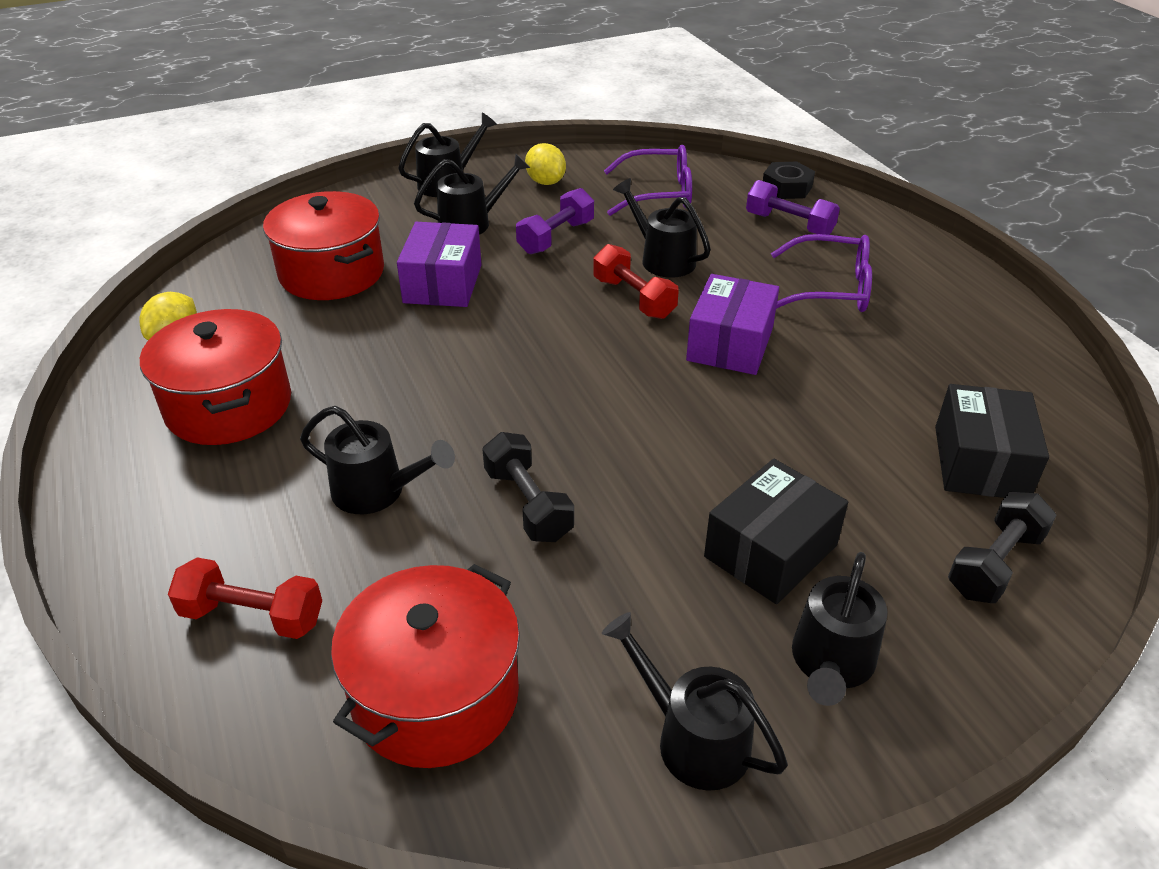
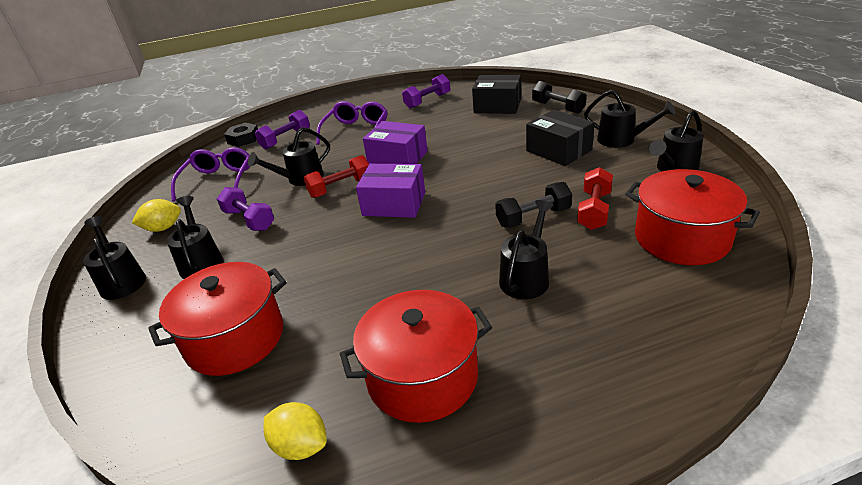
camera: 80 degrees left, 5 degrees down
(252, 616) = (650, 319): red dumbbell -> red dumbbell (594, 210)
(443, 284) = (285, 269): purple box -> purple box (394, 204)
(982, 361) = (427, 101): none -> purple dumbbell

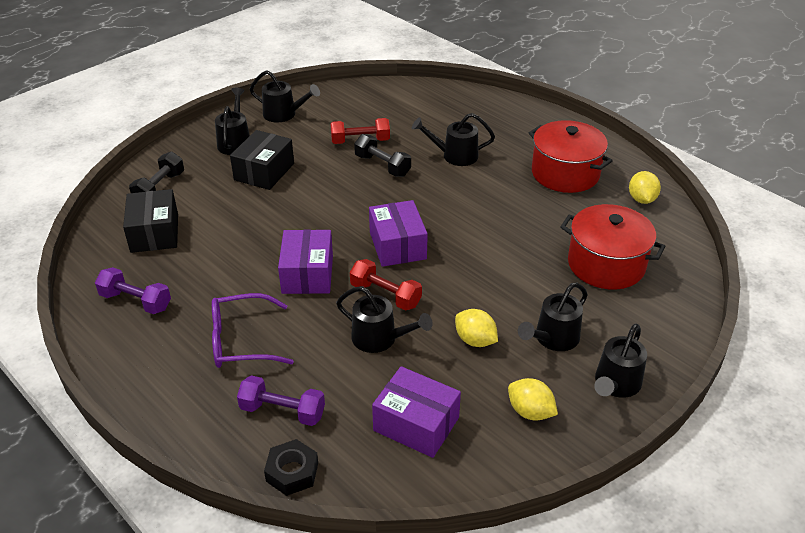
camera: 120 degrees left, 5 degrees up
(218, 181) = (416, 424): purple glasses -> purple box
(249, 220) = (475, 340): purple dumbbell -> yellow lemon
(681, 238) = (379, 106): red pot -> none

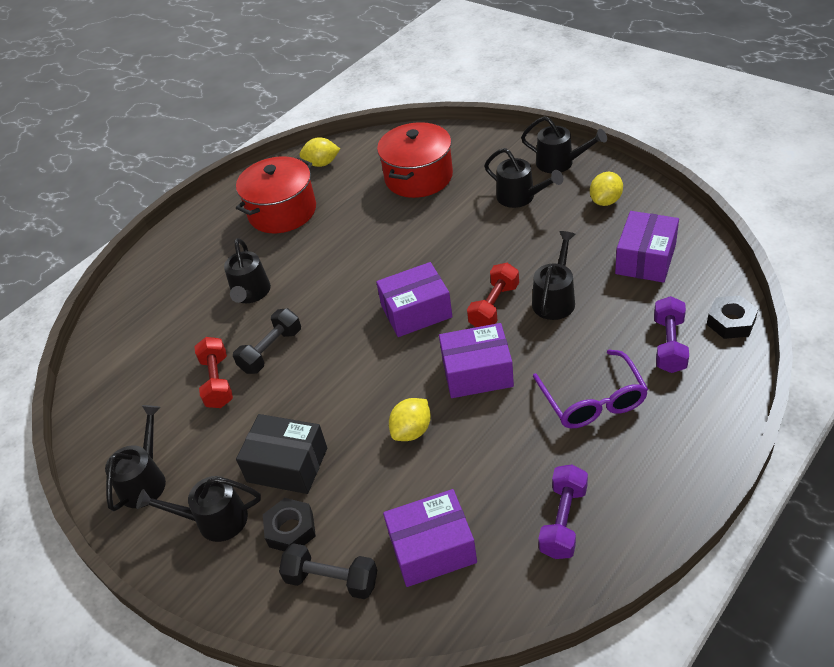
camera: 90 degrees left, 5 degrees up
(154, 233) = (432, 548): black box -> purple box
(208, 172) = (291, 530): none -> black nut
(475, 340) = (537, 240): yellow lemon -> yellow lemon (412, 431)

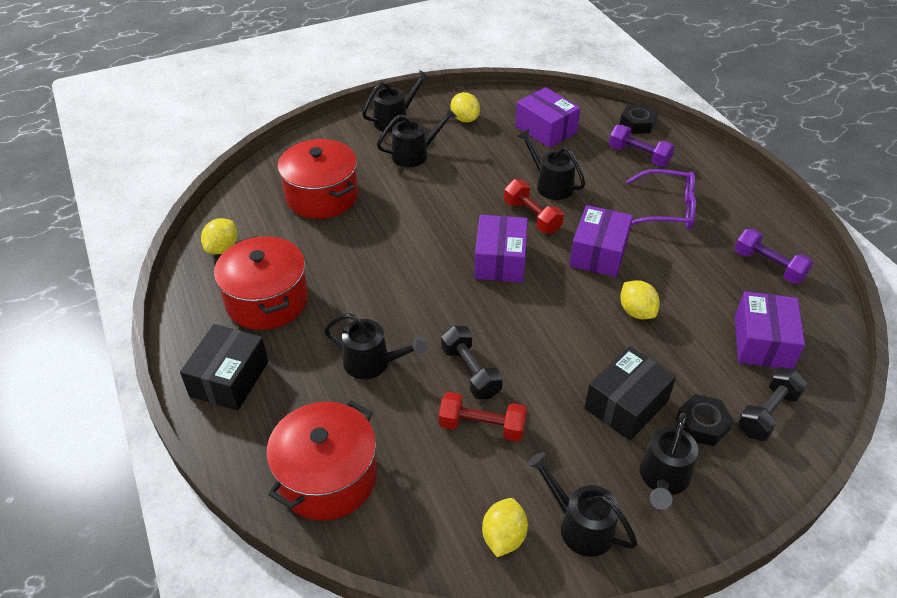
camera: 70 degrees left, 0 degrees up
(118, 438) = (503, 537): none -> yellow lemon
(135, 322) = (327, 477): none -> red pot
(198, 234) = (229, 379): none -> black box

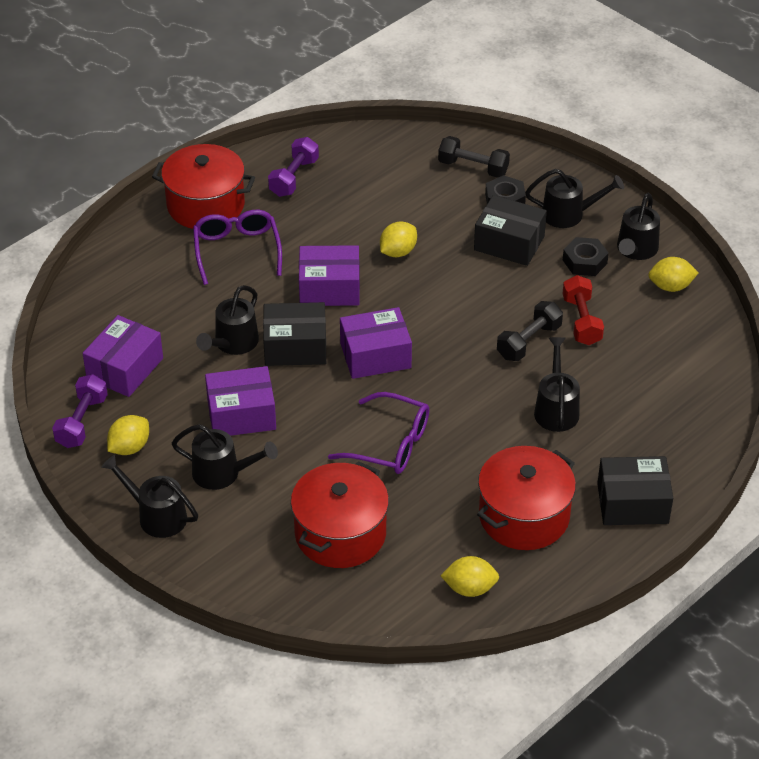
camera: 110 degrees left, 0 degrees up
(327, 477) = (686, 398): red pot -> red pot (205, 205)
(393, 243) = (390, 444): none -> purple glasses
(415, 154) = (223, 473): black watering can -> black watering can turned 150 degrees clockwise
(532, 217) = (295, 347): red dumbbell -> black box
(637, 124) = (84, 293): black nut -> black nut (584, 261)
(639, 156) = (149, 283): purple dumbbell -> purple dumbbell (82, 422)
(762, 342) = (395, 175): purple box -> purple box (241, 414)

